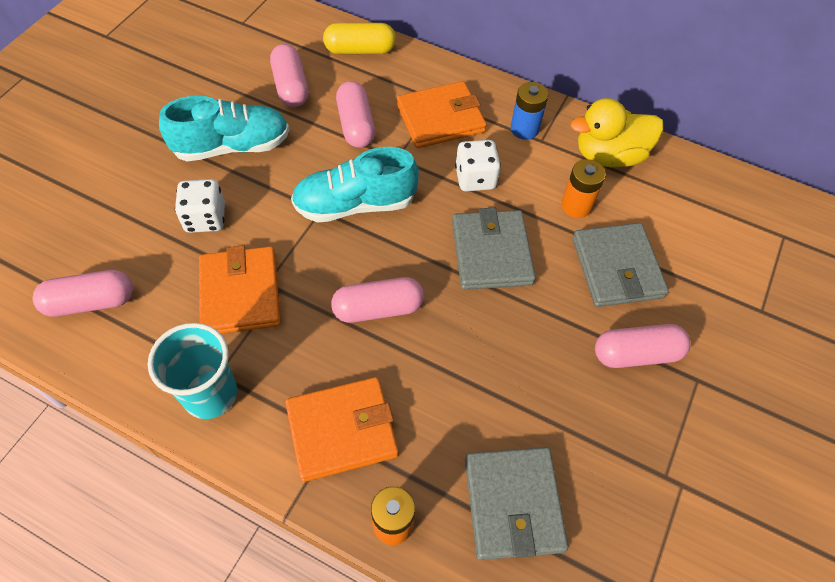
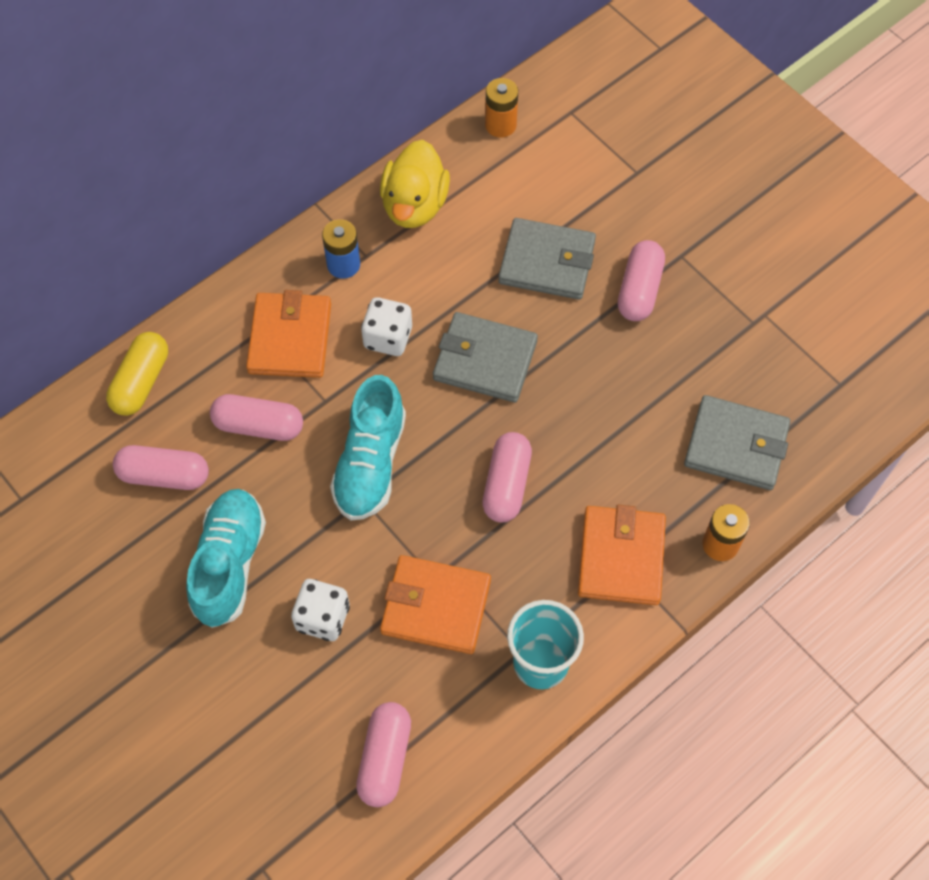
camera: 65 degrees left, 5 degrees up
(576, 205) = (462, 262): orange battery -> orange battery (500, 125)

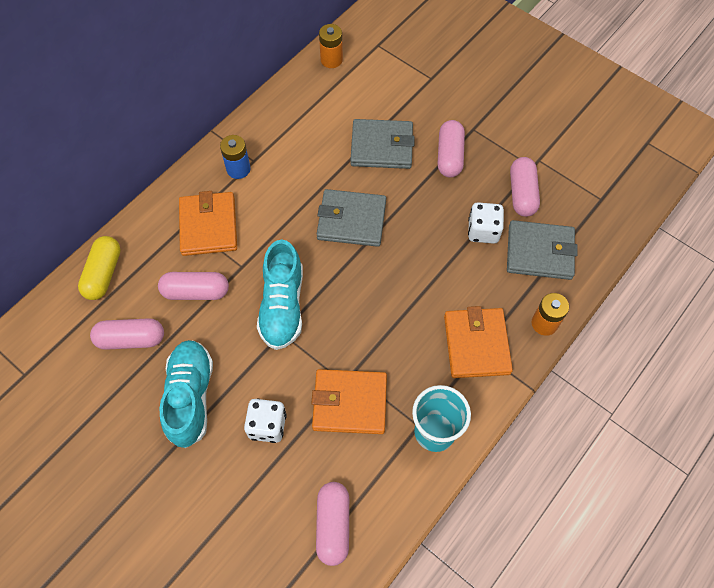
camera: 10 degrees left, 0 degrees up
(388, 337) = (279, 215): white dice -> white dice (483, 231)
(414, 205) = (281, 121): yellow duck -> none
(506, 484) = (384, 305): pink capsule -> pink capsule (522, 193)

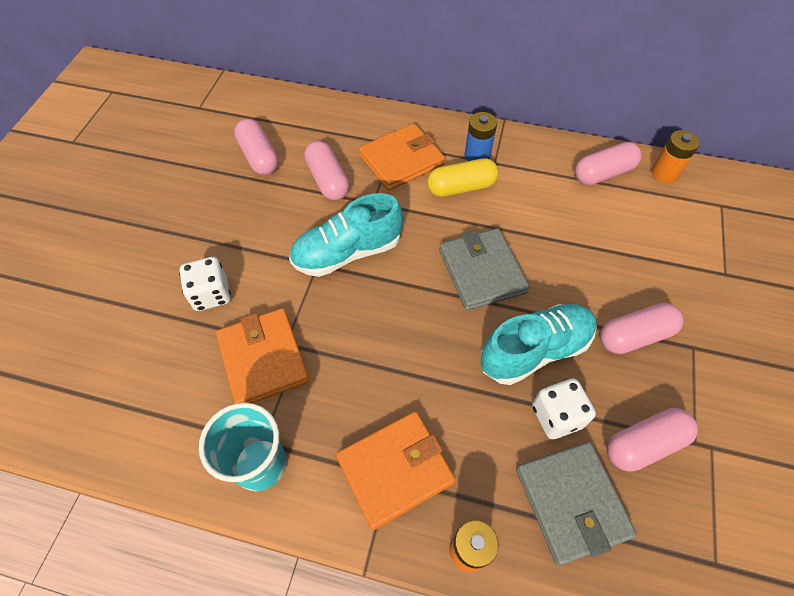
camera: 65 degrees right, 5 degrees down
(103, 274) = (313, 113): yellow capsule -> yellow capsule (461, 187)
(190, 397) = (219, 222): turquoise shoe -> turquoise shoe (535, 351)
(333, 525) = (119, 399): pink capsule -> pink capsule (603, 173)
(382, 146) = (593, 262): grey wallet -> none

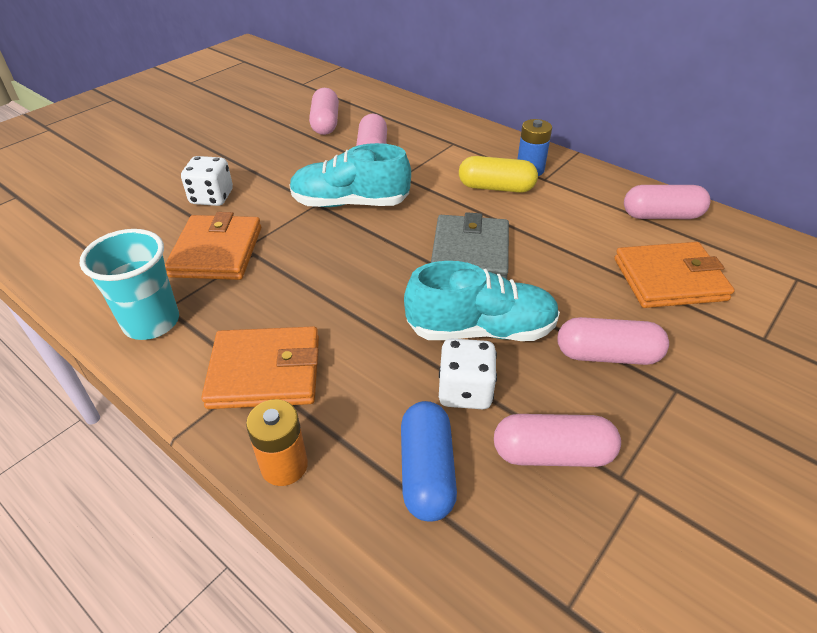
camera: 25 degrees right, 15 degrees down
(401, 160) = (451, 155): orange wallet -> orange wallet (669, 279)
(571, 502) = (427, 471): grey wallet -> blue capsule
(664, 173) = (738, 234): orange battery -> none

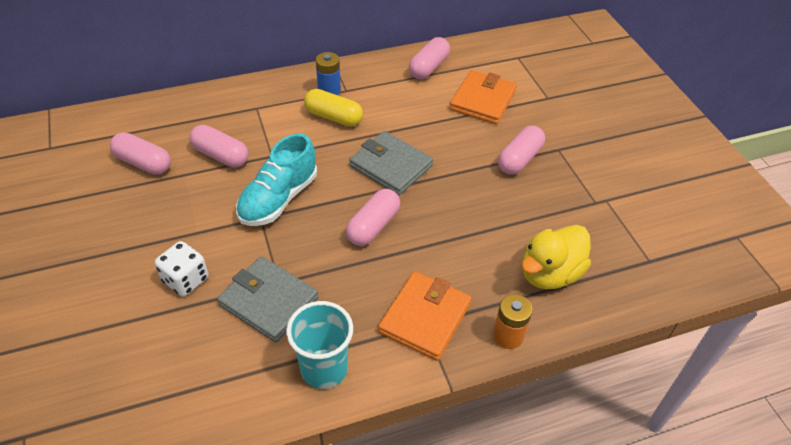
camera: 60 degrees left, 5 degrees up
(217, 252) = (269, 301): orange wallet -> grey wallet
(427, 471) = (549, 273): blue capsule -> yellow duck
(465, 391) = (505, 230): white dice -> none
(481, 330) = (463, 198): turquoise shoe -> none
(496, 187) = (333, 117): yellow capsule -> yellow capsule turned 75 degrees clockwise
(552, 453) = (568, 218): pink capsule -> pink capsule (373, 226)

